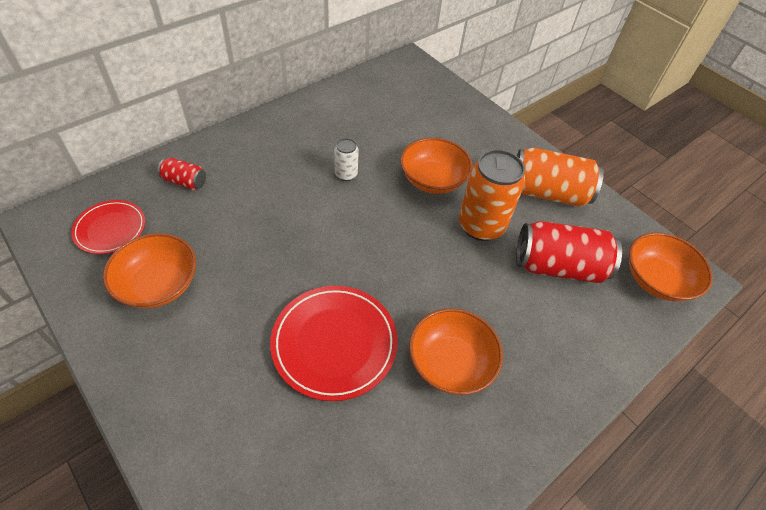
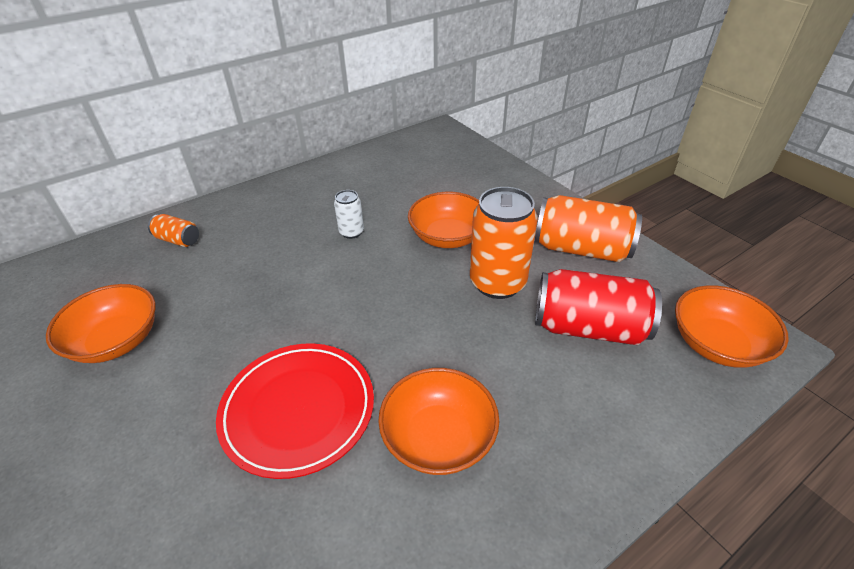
camera: 10 degrees right, 10 degrees down
(110, 229) = (86, 285): red plate -> none
(185, 181) = (178, 240): red can -> orange can

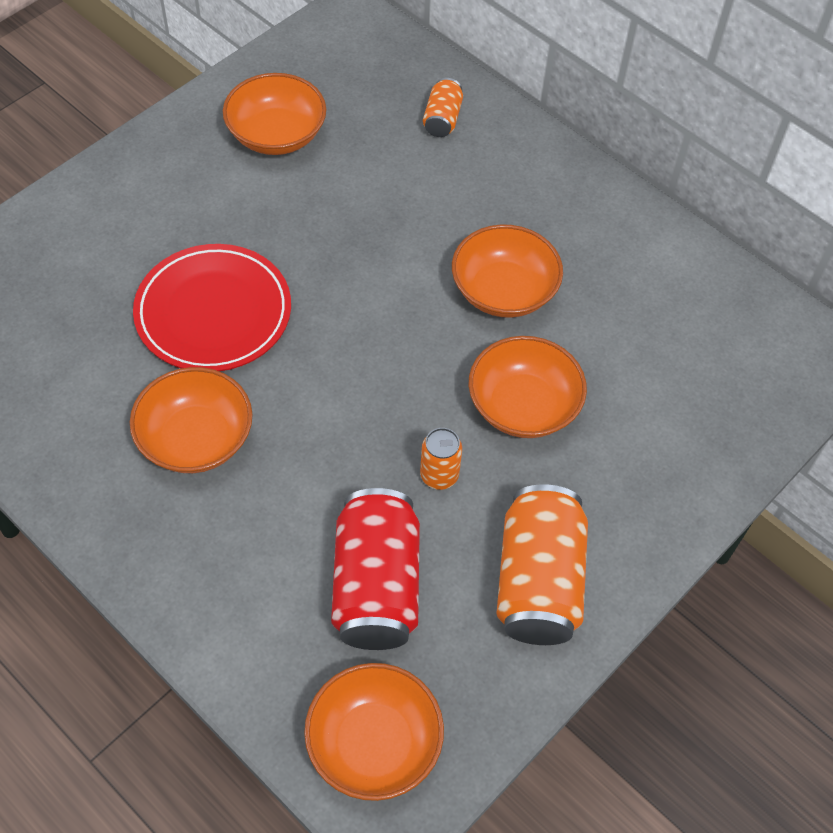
camera: 75 degrees right, 15 degrees up
(351, 232) = (503, 291): white can -> orange bowl
(497, 283) = (439, 475): orange can -> orange can, size x0.50

